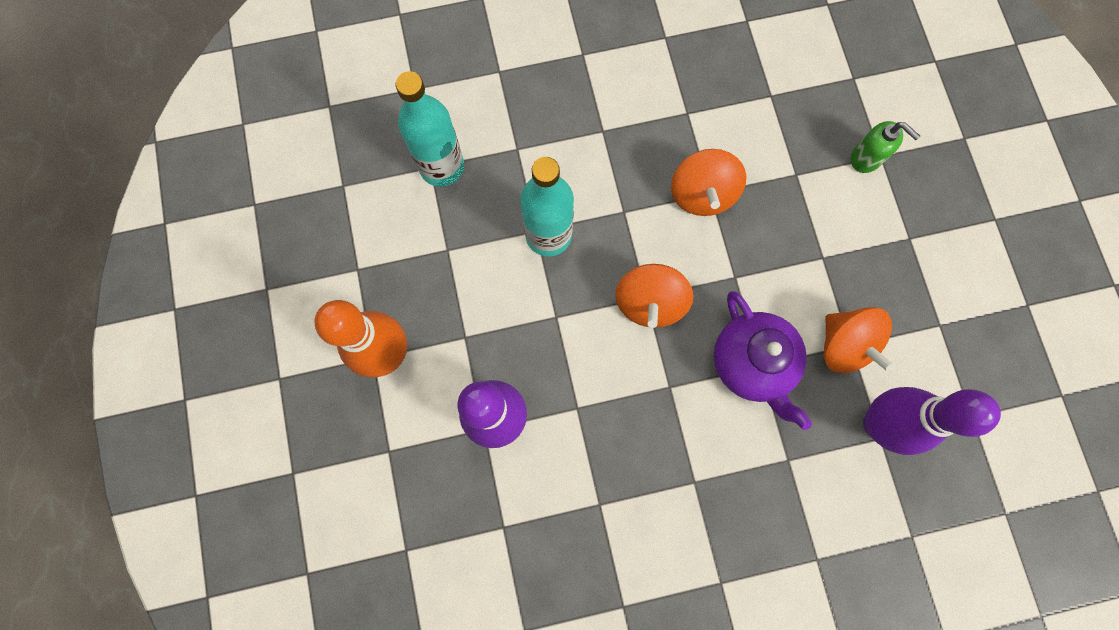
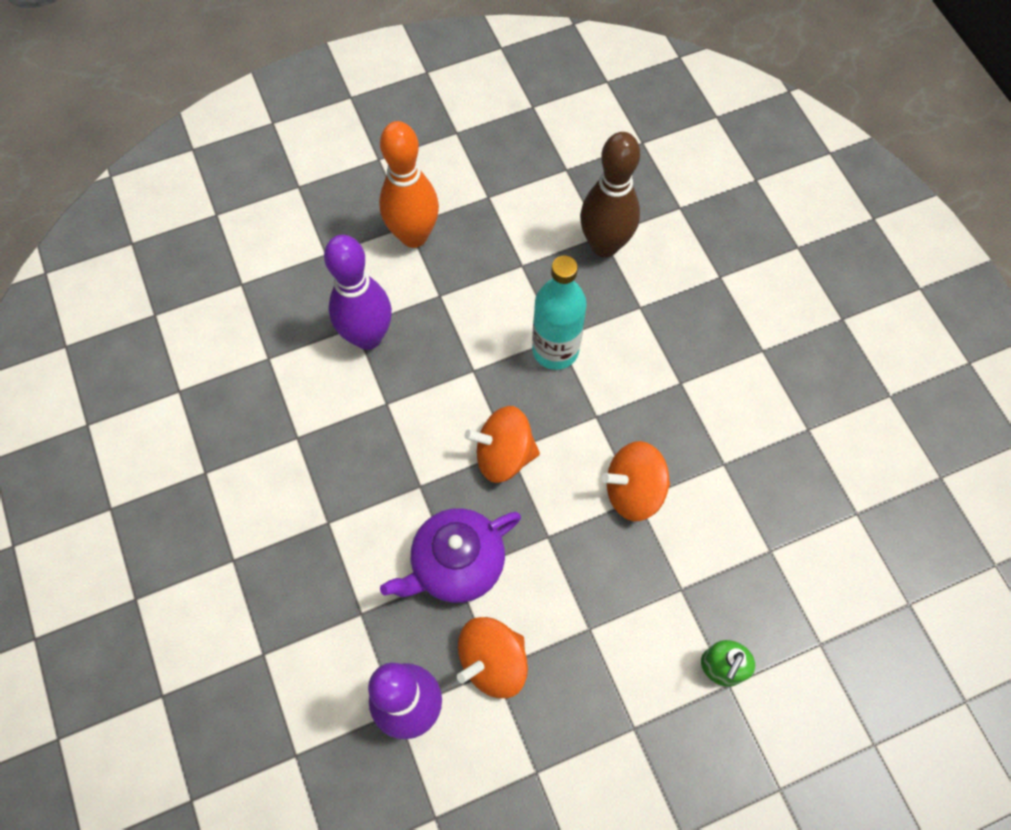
camera: 80 degrees right, 10 degrees down
(442, 167) = (604, 245): turquoise bottle -> brown bowling pin

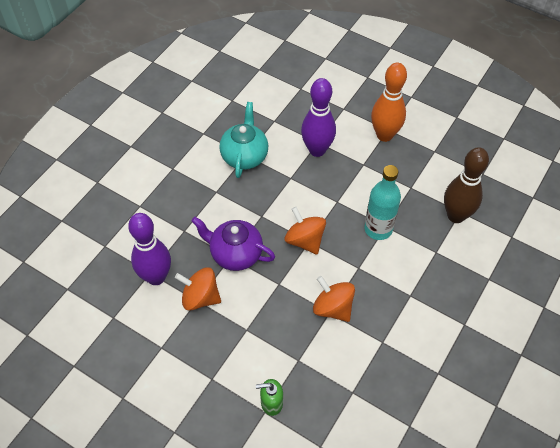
camera: 55 degrees right, 10 degrees down
(297, 440) = (244, 156): none -> turquoise teapot

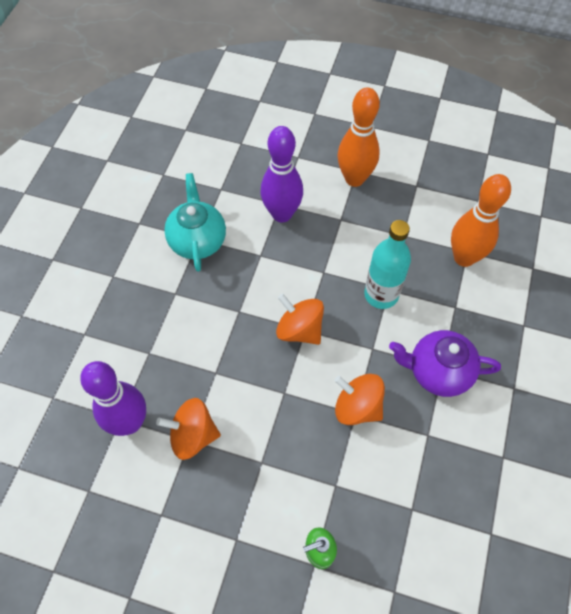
camera: 15 degrees left, 5 degrees up
(235, 254) = (220, 368): purple teapot -> purple teapot (438, 372)
(456, 216) = (464, 257): brown bowling pin -> orange bowling pin

